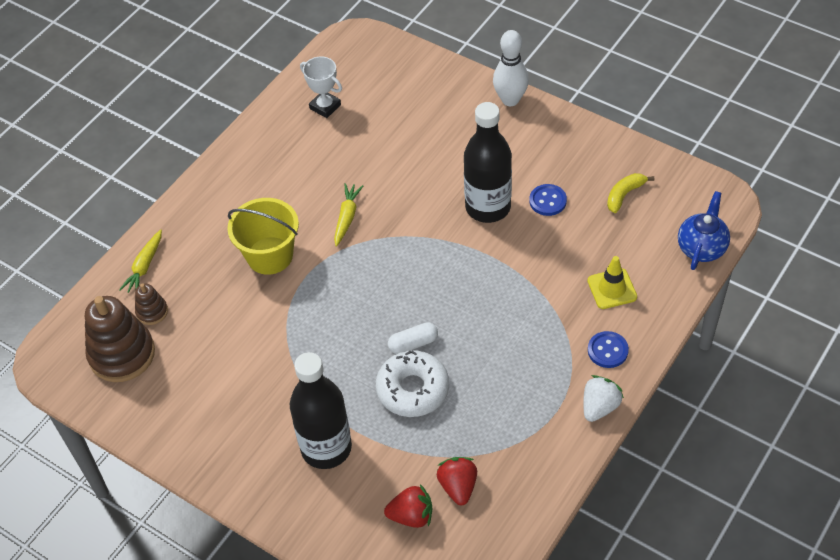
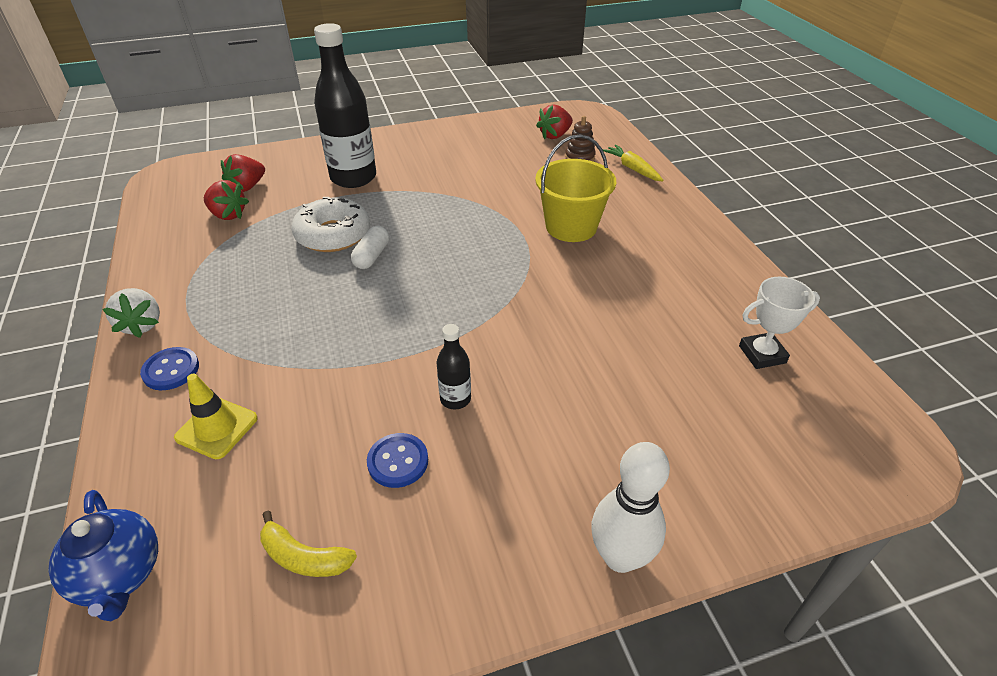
camera: 125 degrees right, 10 degrees down
(122, 354) = (555, 135): brown stacking toy -> red strawberry
(347, 217) = (565, 289): yellow carrot -> none
(488, 207) = (455, 399): black bottle -> black bottle, size x0.46
(624, 195) = (304, 557): yellow banana -> yellow banana turned 120 degrees clockwise

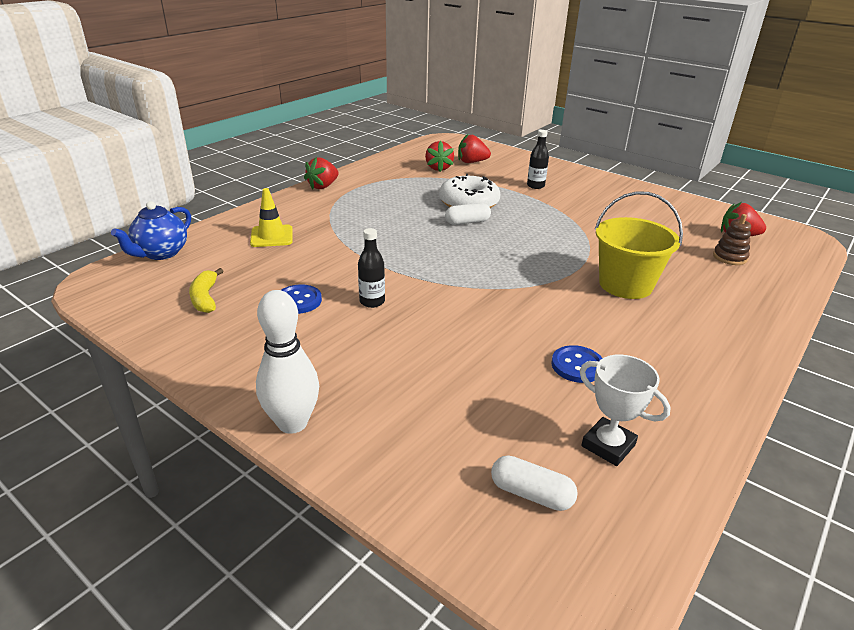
camera: 55 degrees right, 10 degrees down
(142, 325) = (323, 186): white strawberry -> red strawberry
(171, 370) = (299, 207): blue button -> blue button (577, 366)
(353, 178) = (535, 186): black bottle -> black bottle, size x0.46
(632, 169) = (765, 288): yellow carrot -> none
(794, 427) = (531, 494): none -> white capsule

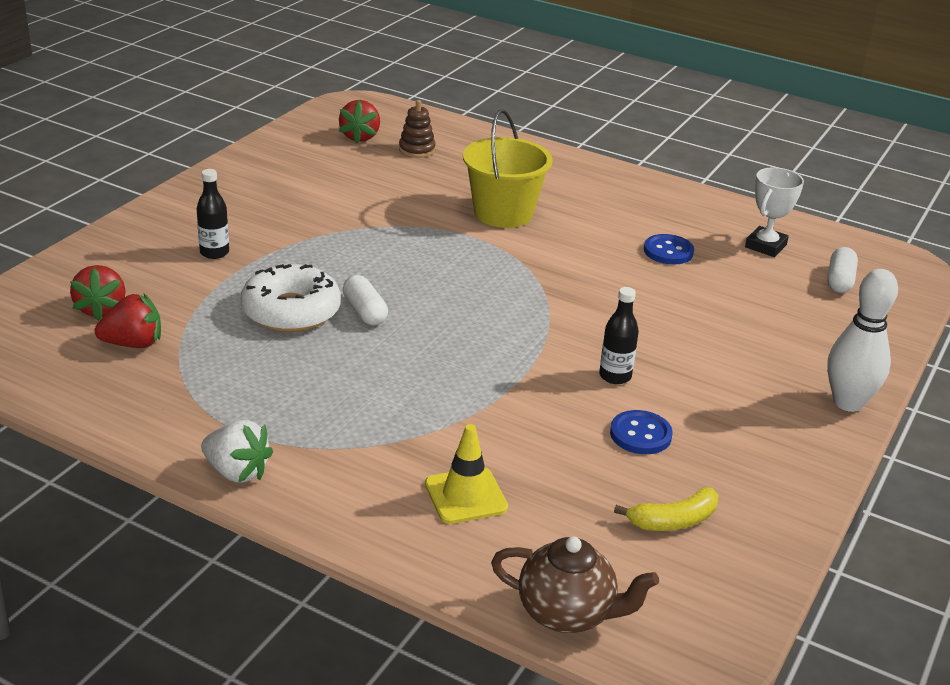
camera: 100 degrees left, 0 degrees up
(161, 253) = (567, 613): blue teapot -> brown teapot
(323, 186) = (237, 472): red strawberry -> white strawberry

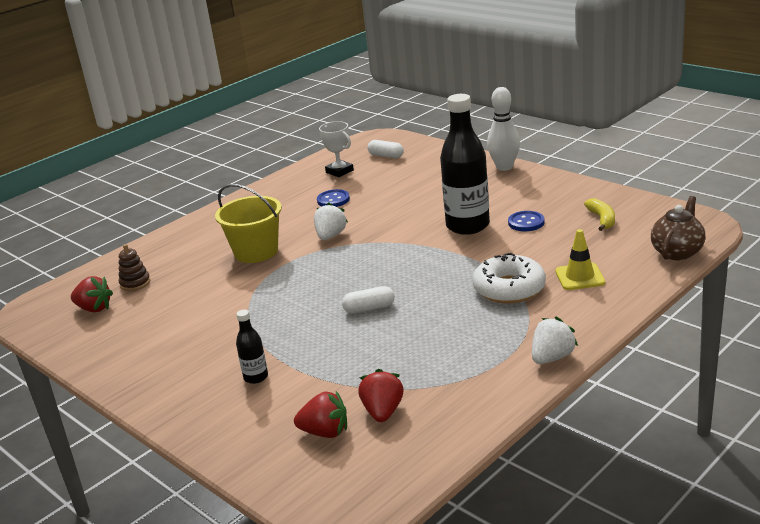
camera: 70 degrees left, 5 degrees down
(291, 311) = (358, 339): white donut -> white donut (509, 288)
(557, 262) = (330, 236): none -> white strawberry
(615, 376) = (467, 226): black bottle -> black bottle, size x2.18

